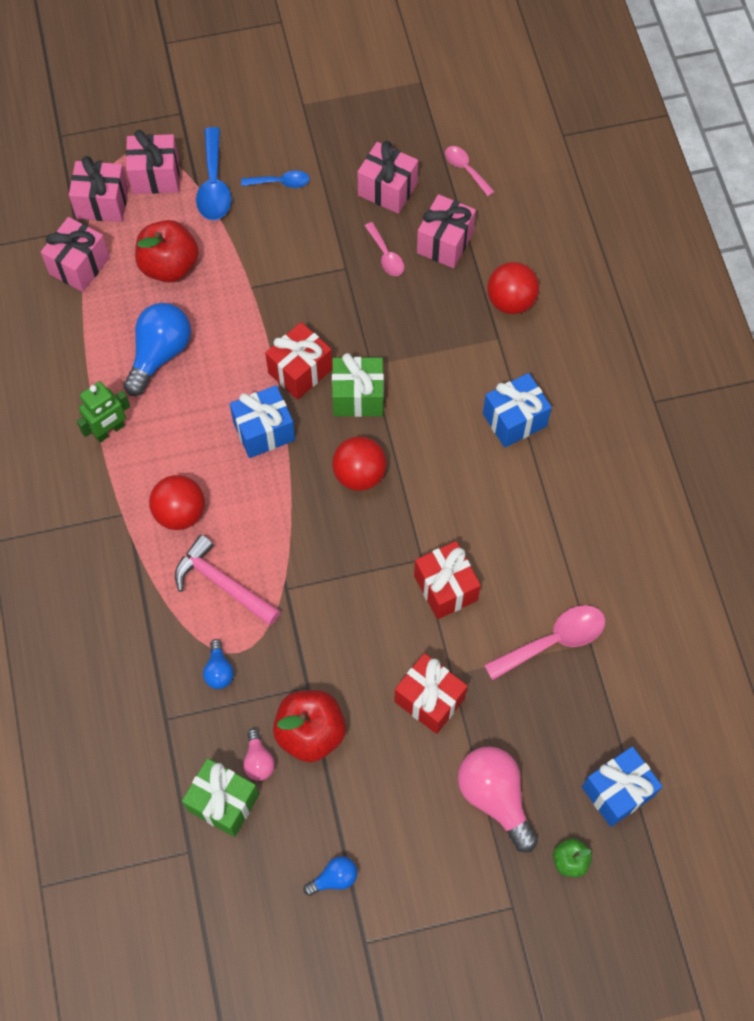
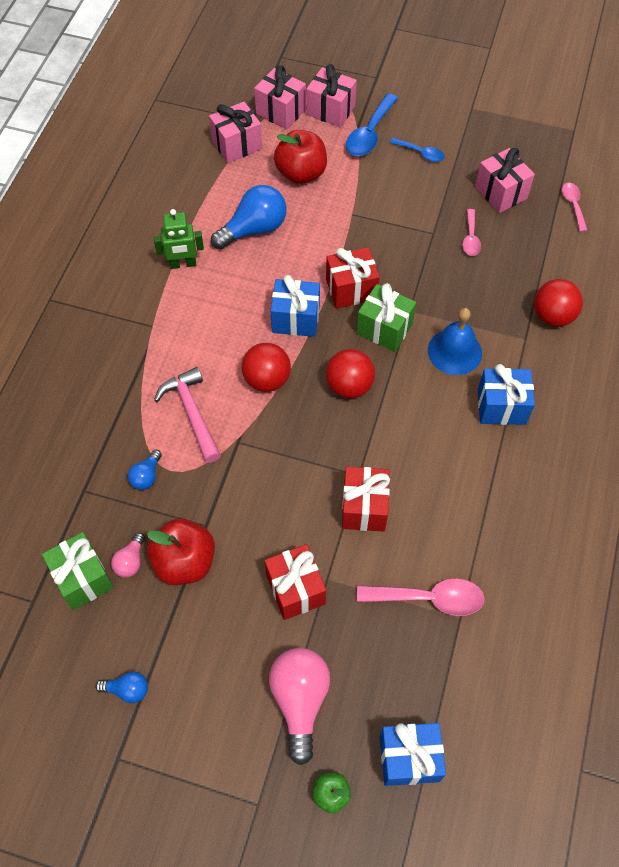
camera: 30 degrees right, 5 degrees down
(180, 513) = (195, 346): red ball -> red ball (267, 379)
(439, 386) = (454, 351): none -> blue bell
(445, 243) = (524, 250): pink gift -> none

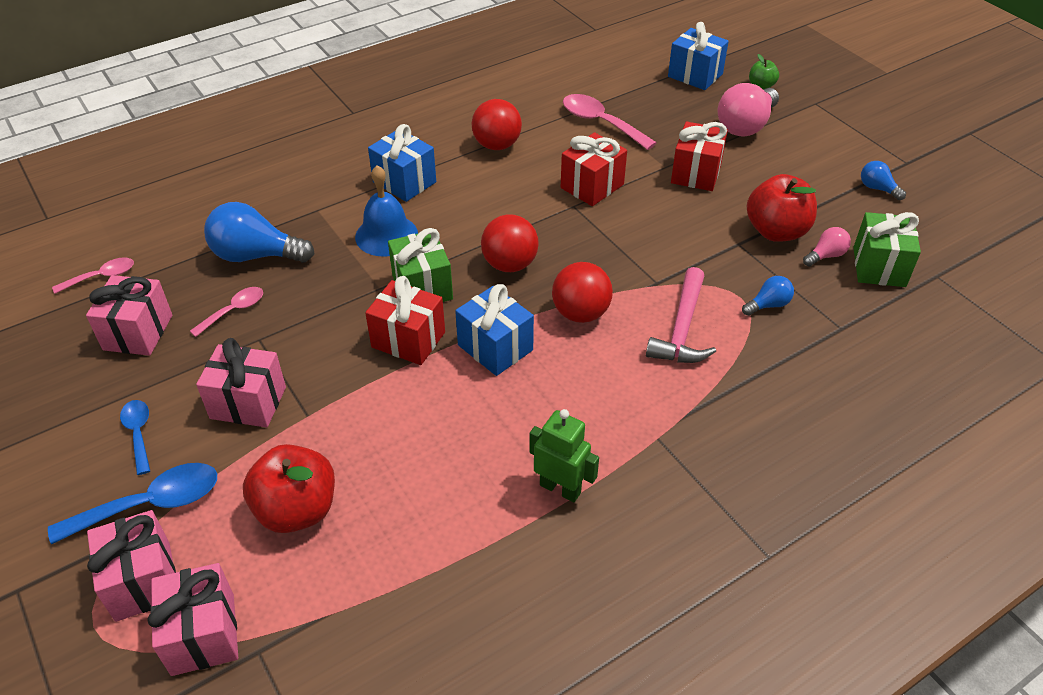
camera: 140 degrees left, 15 degrees down
(237, 145) = (323, 621): pink gift -> pink gift (248, 403)
(254, 229) = (434, 474): blue light bulb -> blue light bulb (256, 255)
(552, 316) = (270, 210): red ball -> red ball (497, 145)
(573, 205) = (101, 277): pink spoon -> pink spoon turned 150 degrees counterclockwise

